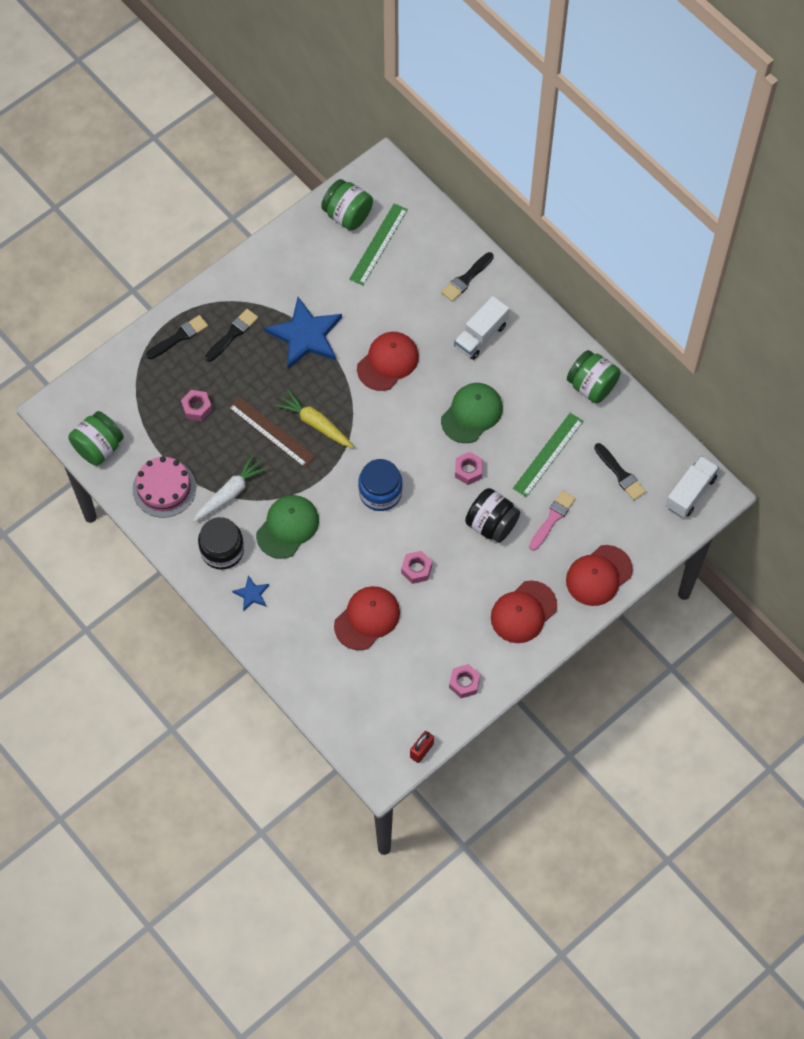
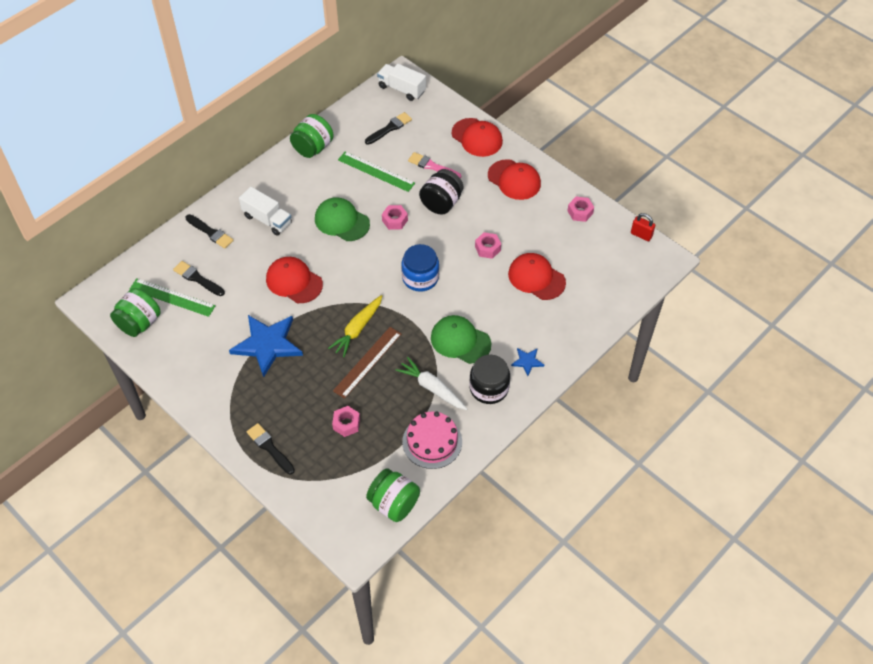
camera: 95 degrees left, 10 degrees down
(233, 334) = (266, 403): black brush -> black brush (197, 278)

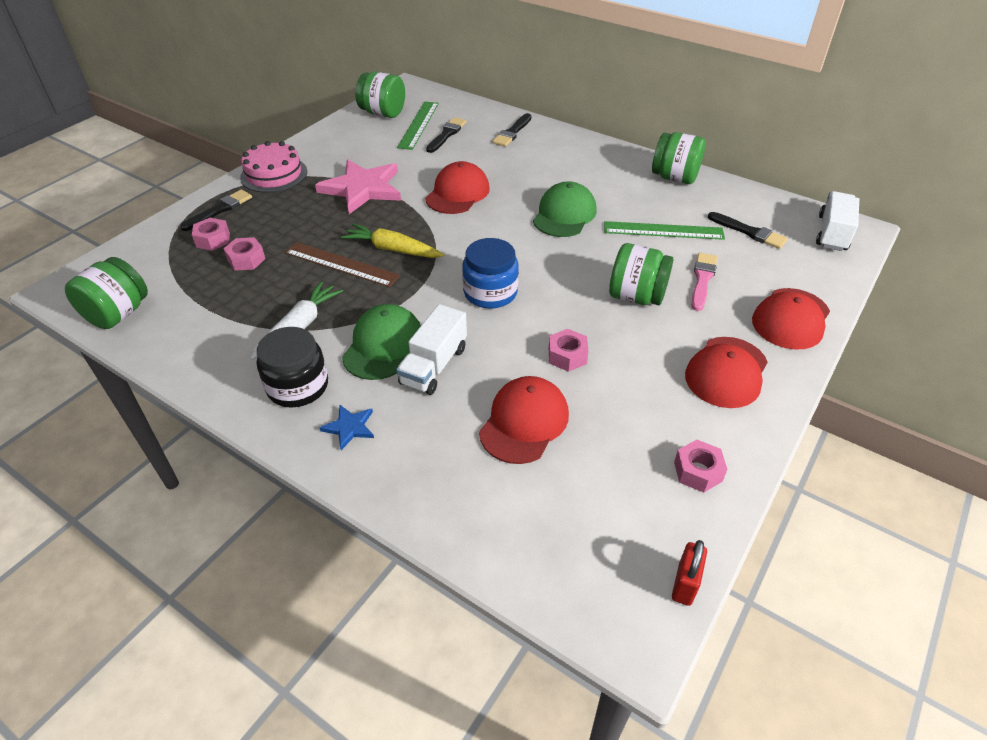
camera: 80 degrees right, 10 degrees down
(267, 219) = (545, 163): white truck -> white truck (434, 366)
(267, 344) = (362, 189): blue star -> pink star
(376, 171) = (663, 230): green ruler -> green ruler turned 75 degrees clockwise
(395, 220) = (584, 257): pink nut -> pink nut (213, 240)
(432, 441) = (209, 337): pink cake -> pink cake (274, 174)
(441, 203) = (636, 296): black jar -> green jar

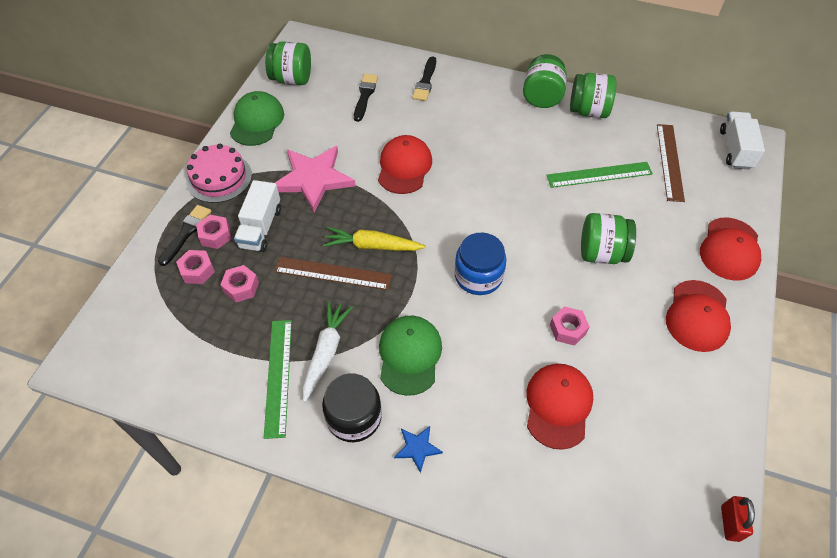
camera: 15 degrees left, 10 degrees up
(118, 314) = (148, 378): green jar -> green jar (542, 97)
(418, 125) = (333, 88): green ruler -> green ruler (278, 376)
(434, 366) = (462, 366): white truck -> white truck (260, 228)
(564, 214) = (509, 173): green cap -> green cap (257, 121)
(698, 471) = (706, 418): pink nut -> pink nut (215, 235)
(702, 279) = (648, 222): pink brush -> none
(749, 232) = (670, 161): black brush -> brown ruler

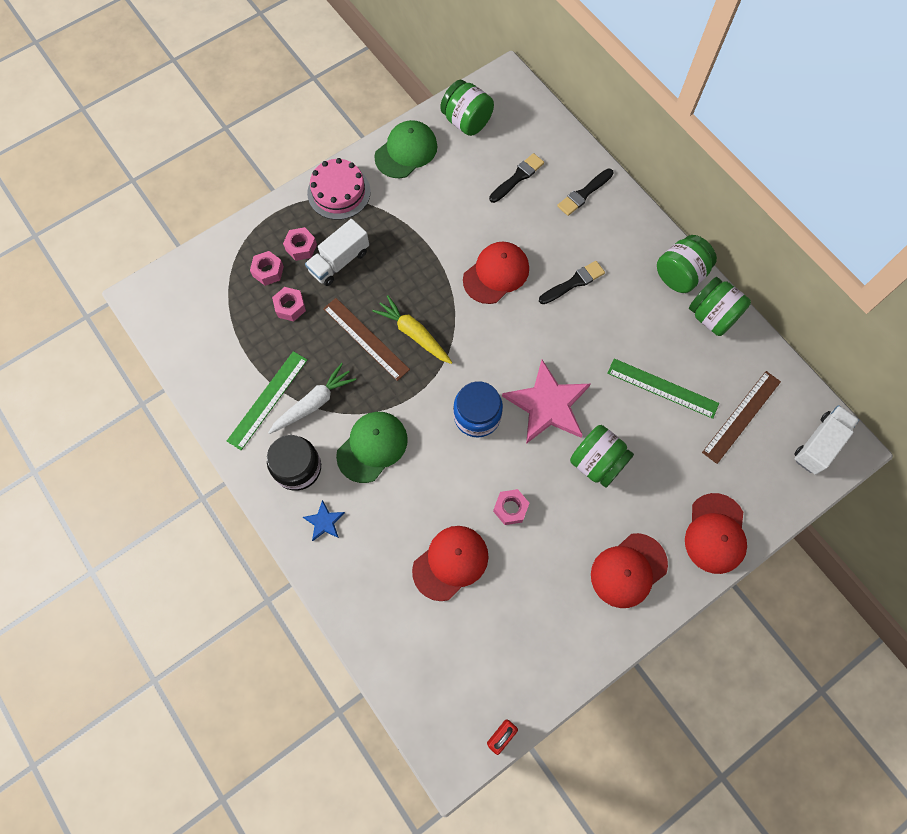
camera: 35 degrees right, 15 degrees up
(186, 233) = (281, 231): black brush -> black brush (573, 282)
(313, 179) = (412, 239): pink star -> pink star (547, 405)
(730, 249) = (715, 533): red cap -> red cap turned 45 degrees counterclockwise

